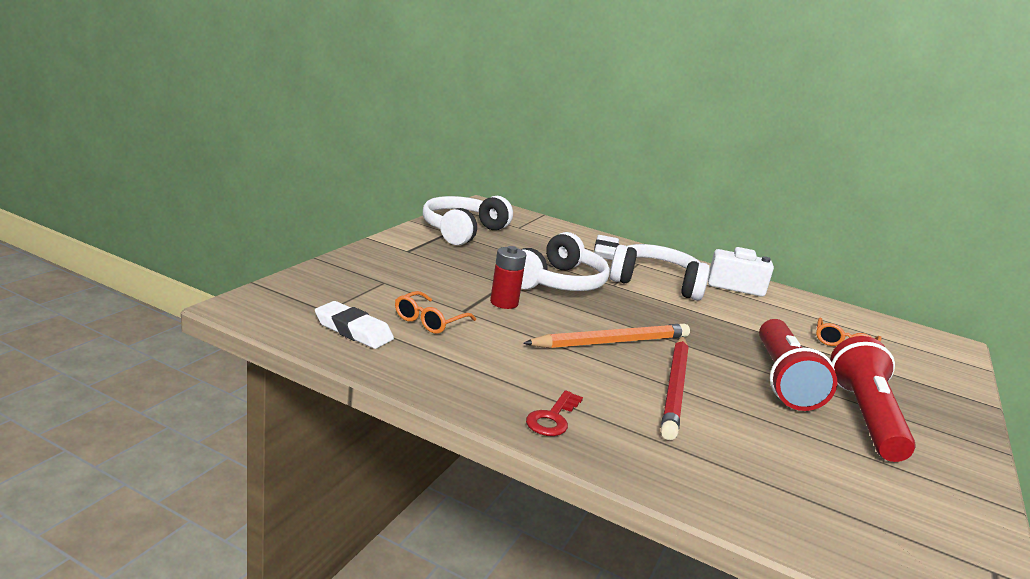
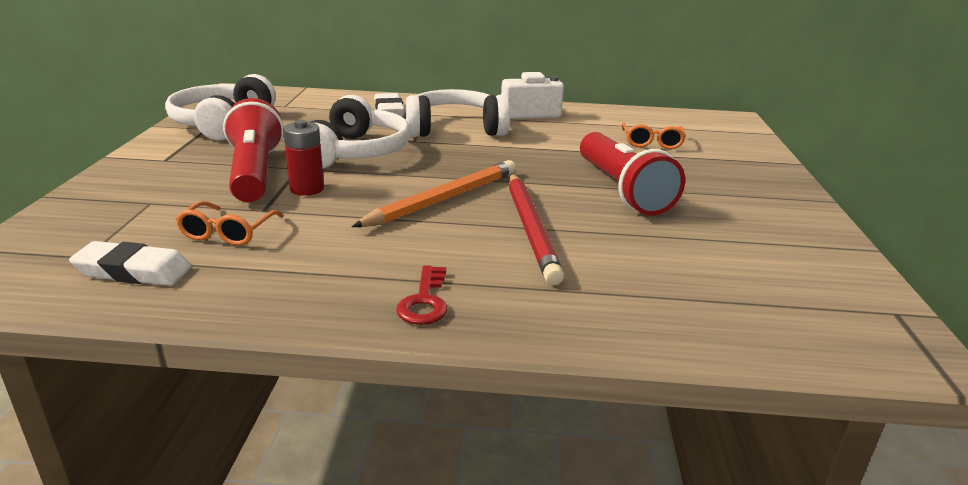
camera: 20 degrees left, 5 degrees up
(865, 417) = (709, 204): red flashlight -> red flashlight (255, 173)

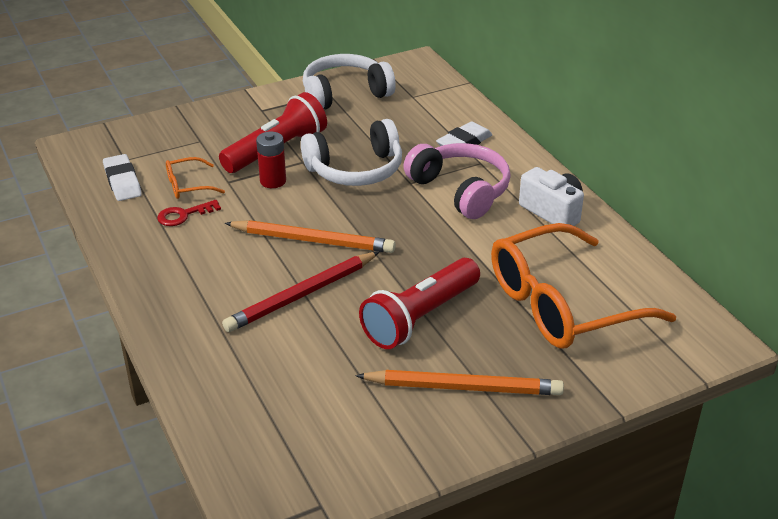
camera: 60 degrees right, 10 degrees up
(424, 301) = (168, 289): red key -> red key (183, 215)
(455, 129) = (460, 190): white headphones -> pink headphones
(651, 142) = (562, 304): orange glasses -> orange glasses, size x2.37
(737, 201) = (464, 387): none -> orange pencil

